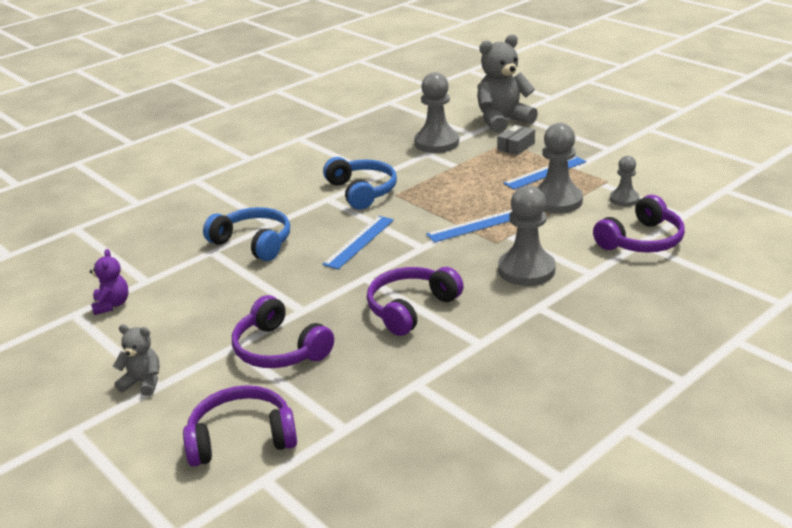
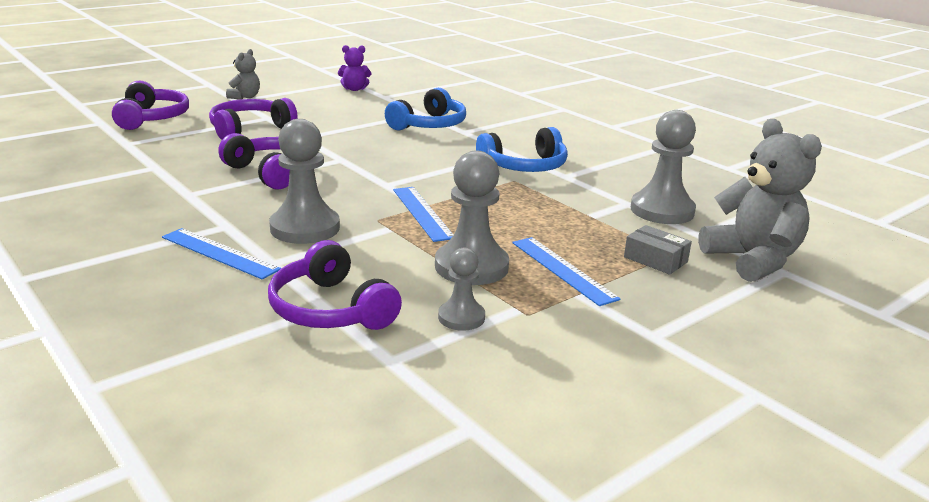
camera: 90 degrees right, 5 degrees down
(359, 242) = (411, 160): blue ruler -> blue ruler (220, 253)

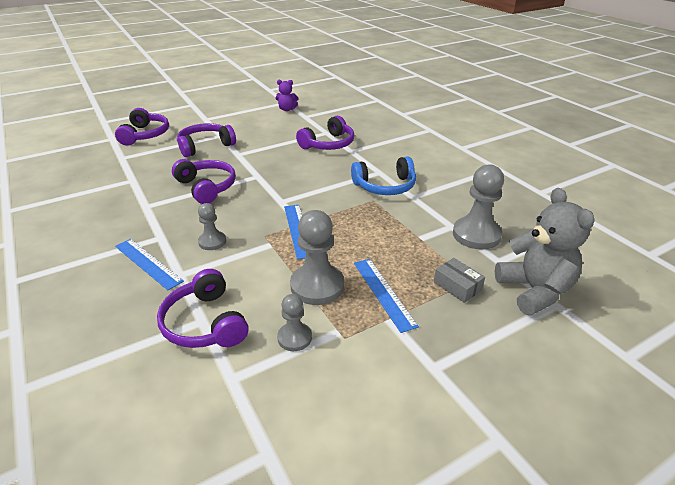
camera: 10 degrees right, 10 degrees up
(245, 97) = (211, 116): grey teddy bear -> none
(305, 228) = (212, 242): grey pawn -> grey pawn, size x0.57
(429, 125) = (328, 144): blue headphones -> purple headphones

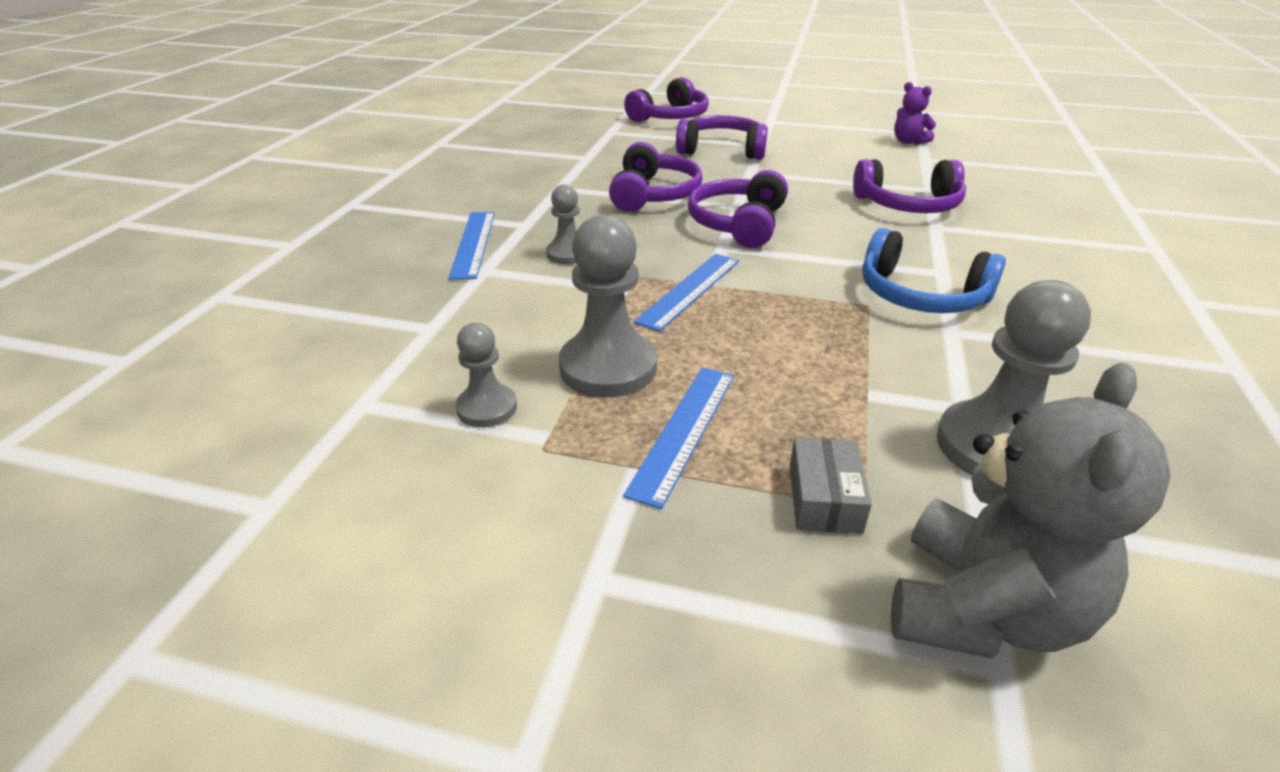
camera: 45 degrees right, 0 degrees up
(205, 323) = (429, 332): purple headphones -> purple headphones (738, 224)

